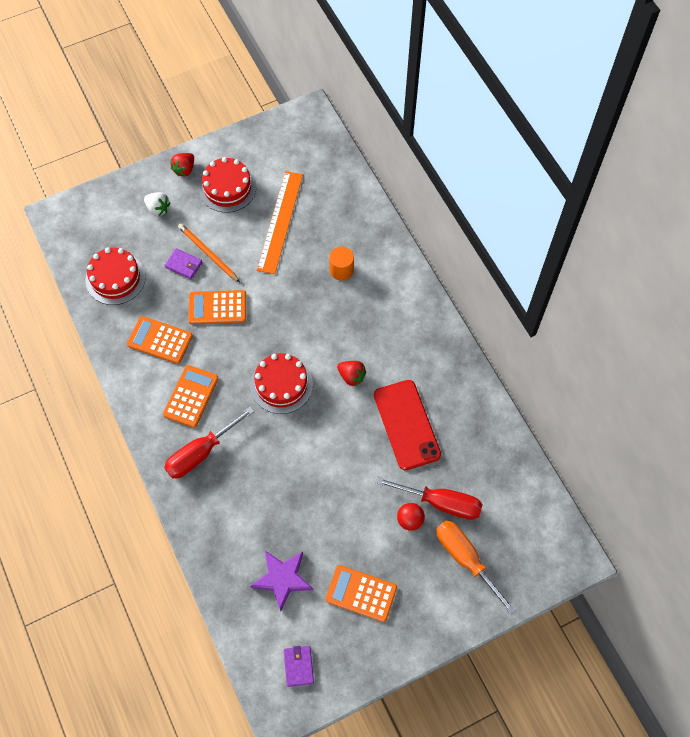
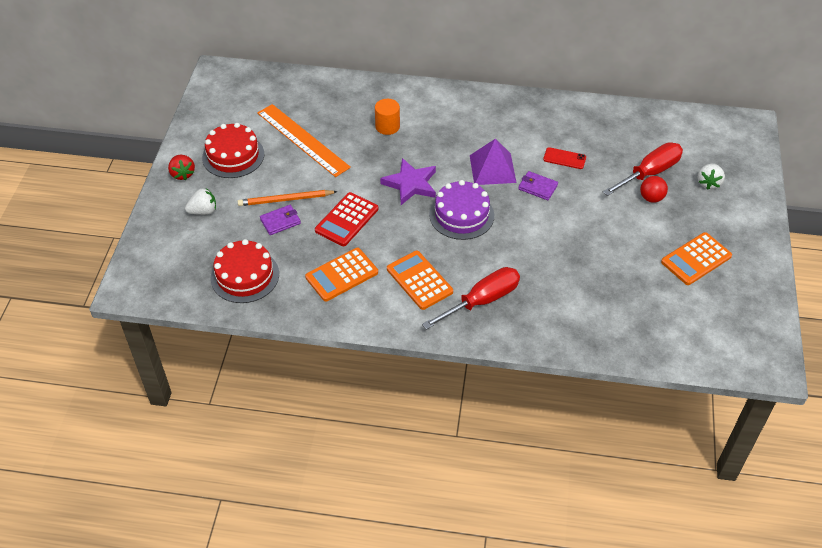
camera: 55 degrees left, 15 degrees down
(201, 453) = (482, 301): red screwdriver -> red screwdriver turned 120 degrees counterclockwise
(217, 307) = (346, 220): orange calculator -> red calculator
(281, 384) = (461, 215): red cake -> purple cake
(282, 579) = (647, 303): purple star -> purple star (410, 184)
(298, 666) = (737, 332): purple wallet -> purple wallet (537, 187)
(351, 376) = (492, 169): red strawberry -> purple pyramid
(406, 424) = (564, 158): red phone -> red phone, size x0.46
(465, 559) = (708, 183): orange screwdriver -> white strawberry

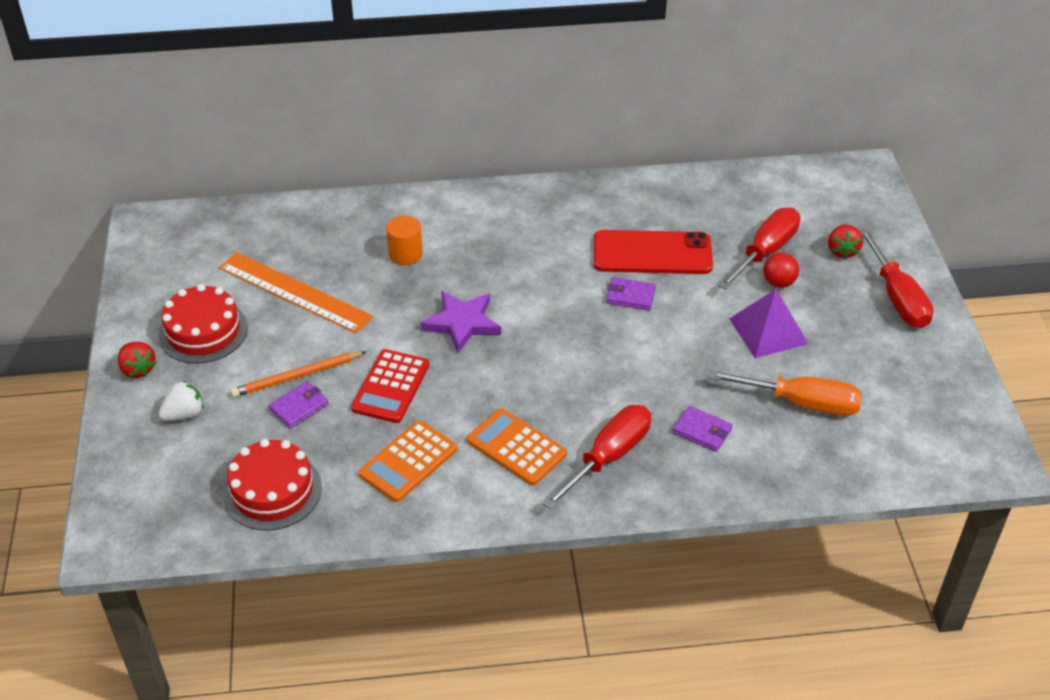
camera: 15 degrees left, 5 degrees down
(461, 215) = (543, 350): purple cake -> none
(492, 169) = (564, 283): purple pyramid -> purple pyramid (768, 331)
(556, 296) = (702, 431): none -> purple wallet
(564, 158) = (652, 253): red phone -> red phone, size x2.15
(636, 291) = (801, 403): none -> orange screwdriver
(696, 259) = (860, 348): orange calculator -> none
(708, 183) = (842, 251): white strawberry -> red strawberry
(738, 226) = (897, 298): none -> red screwdriver

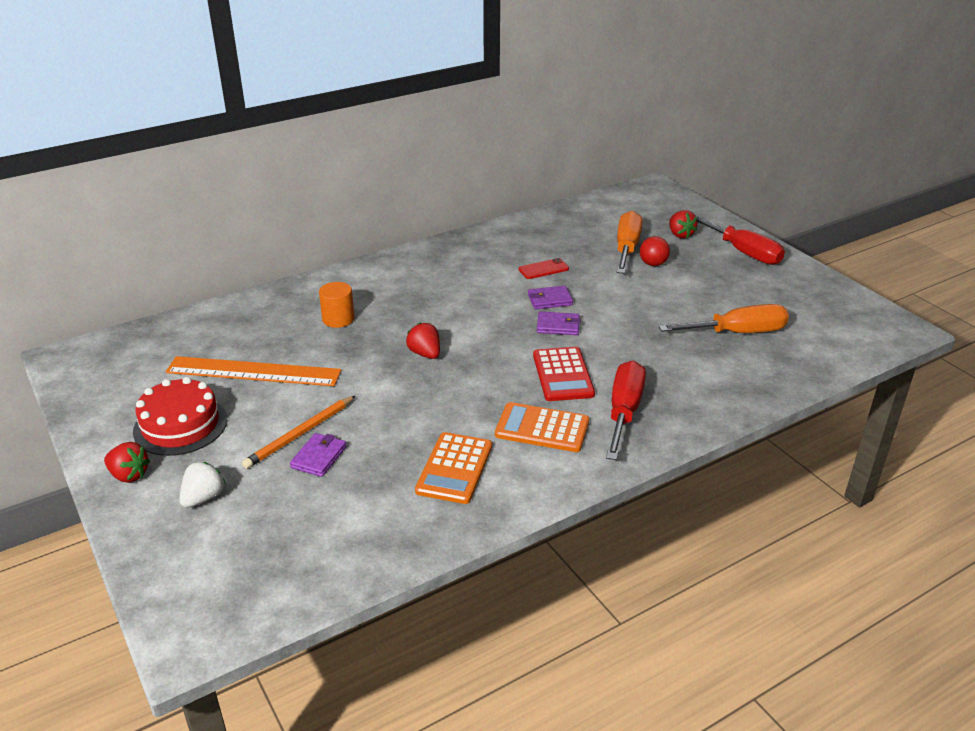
camera: 25 degrees left, 10 degrees down
(272, 491) = (339, 533): red cake -> none
(391, 387) = (395, 416): red calculator -> red calculator (562, 375)
(462, 323) = (425, 354): purple star -> red strawberry
(652, 253) = (543, 269): red phone -> red phone, size x0.46
(702, 431) = (681, 372): purple wallet -> purple wallet (558, 326)
(765, 252) = (627, 248): red screwdriver -> orange screwdriver
(768, 331) = (672, 295): purple pyramid -> none

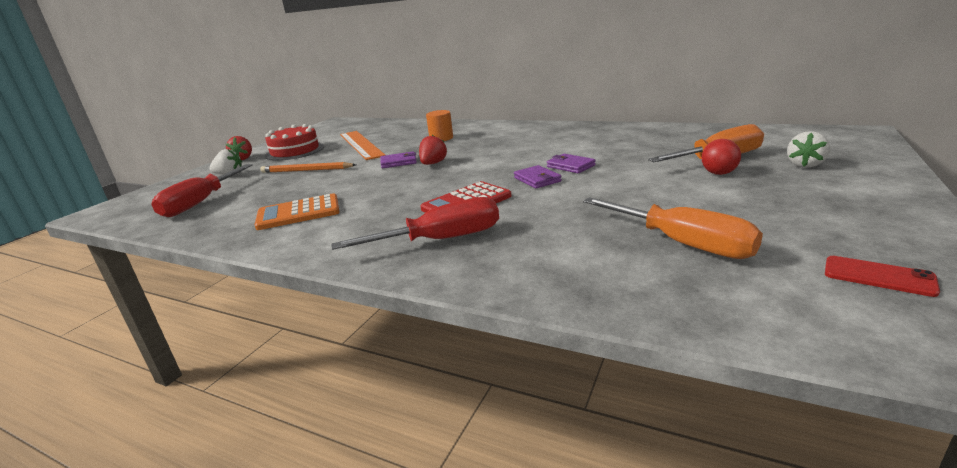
camera: 60 degrees right, 10 degrees down
(319, 457) = (285, 181): purple wallet -> purple wallet (398, 162)
(542, 428) = (378, 220): orange calculator -> none
(543, 269) = (612, 151): red phone -> red phone (878, 276)
(680, 235) = (805, 165): red strawberry -> white strawberry
(743, 252) = (862, 195): red screwdriver -> red screwdriver (201, 202)

